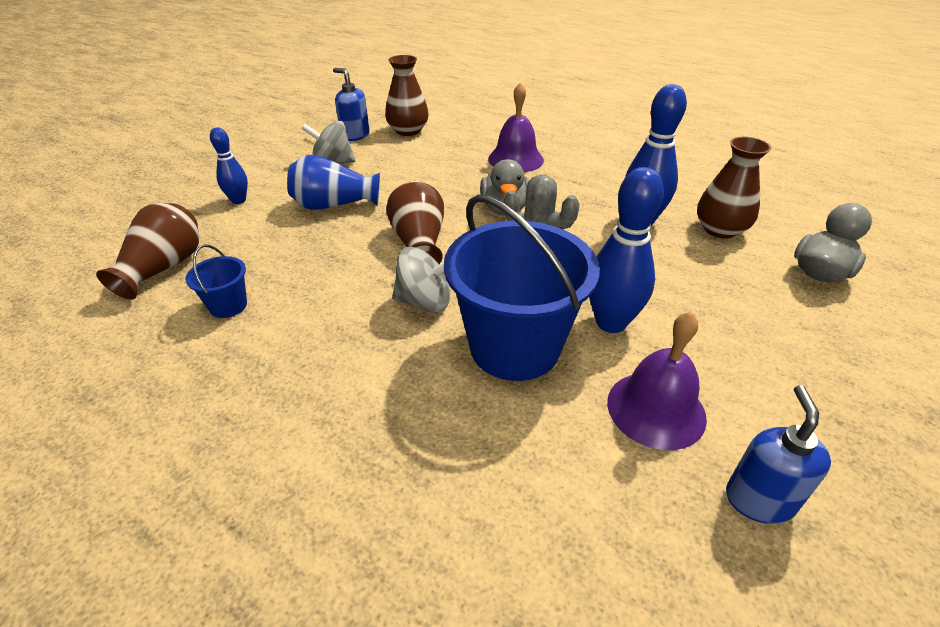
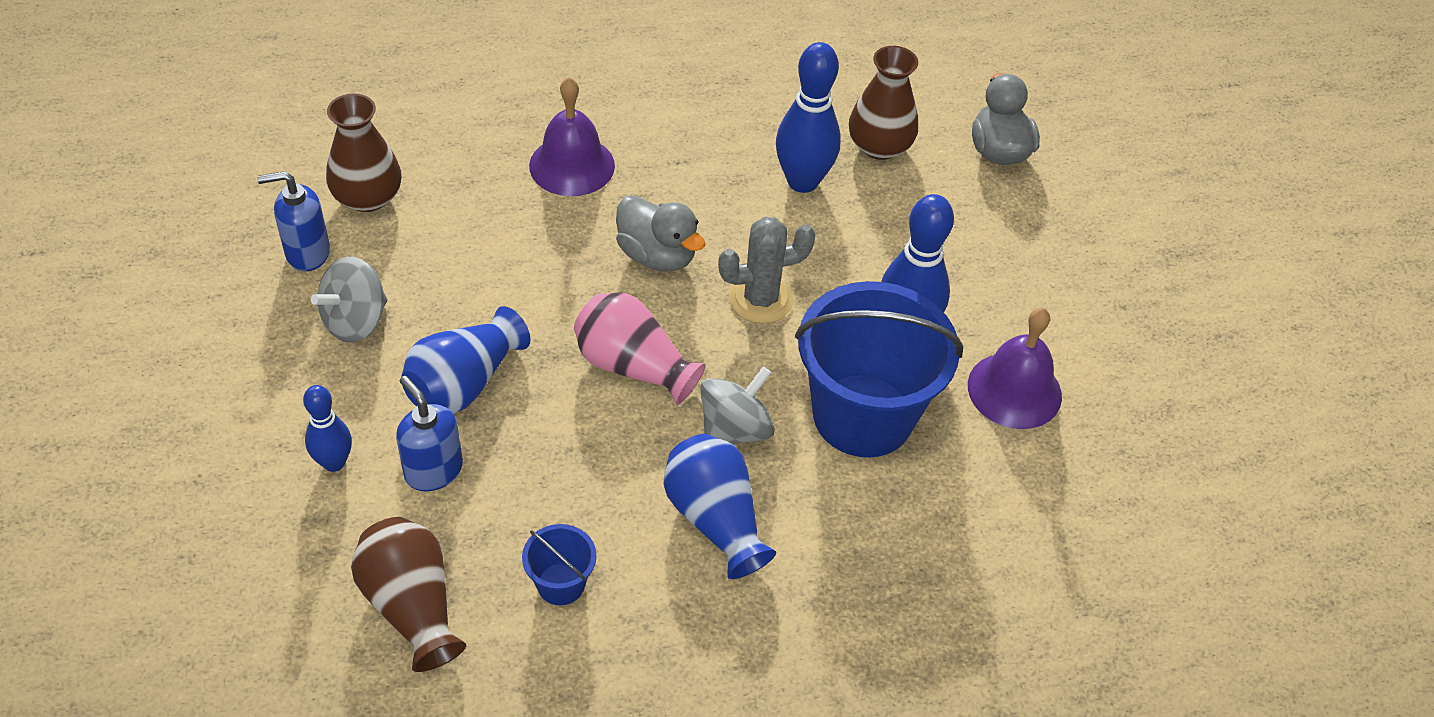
camera: 50 degrees left, 10 degrees up
(345, 334) = (715, 519): none -> blue vase
(419, 243) = (633, 366): brown vase -> pink vase
(759, 499) = (1130, 411): blue soap dispenser -> blue soap dispenser (433, 470)

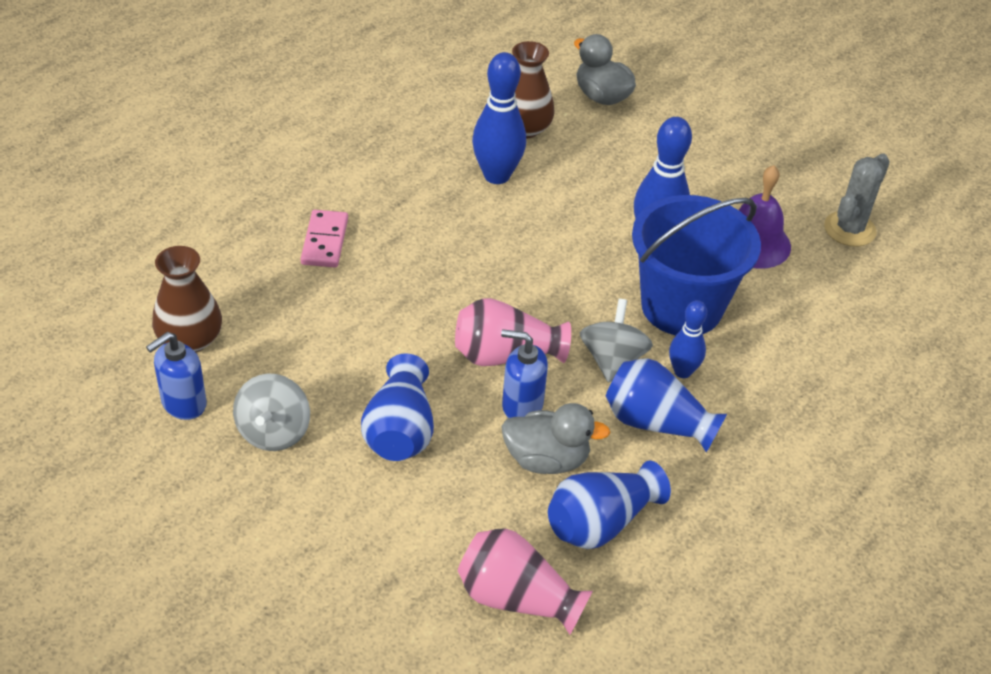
camera: 35 degrees left, 5 degrees down
(334, 462) = (361, 537): blue bowling pin -> blue bowling pin (682, 371)
(412, 605) = (516, 598): brown vase -> pink vase
(433, 470) = (438, 501): blue soap dispenser -> blue soap dispenser (521, 405)
(561, 584) = (600, 522): blue bucket -> blue vase
(572, 165) = (324, 241): purple bell -> pink domino
(657, 255) = (448, 273): grey duck -> grey duck (546, 460)
(761, 299) = (545, 267): grey cactus -> grey cactus (849, 229)

